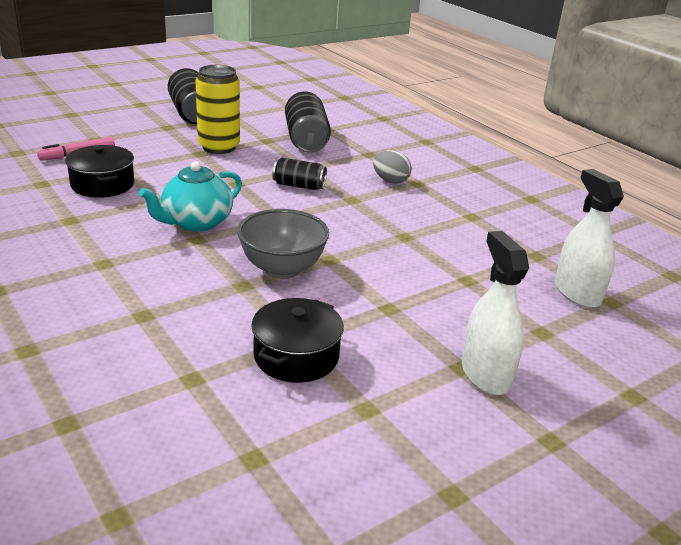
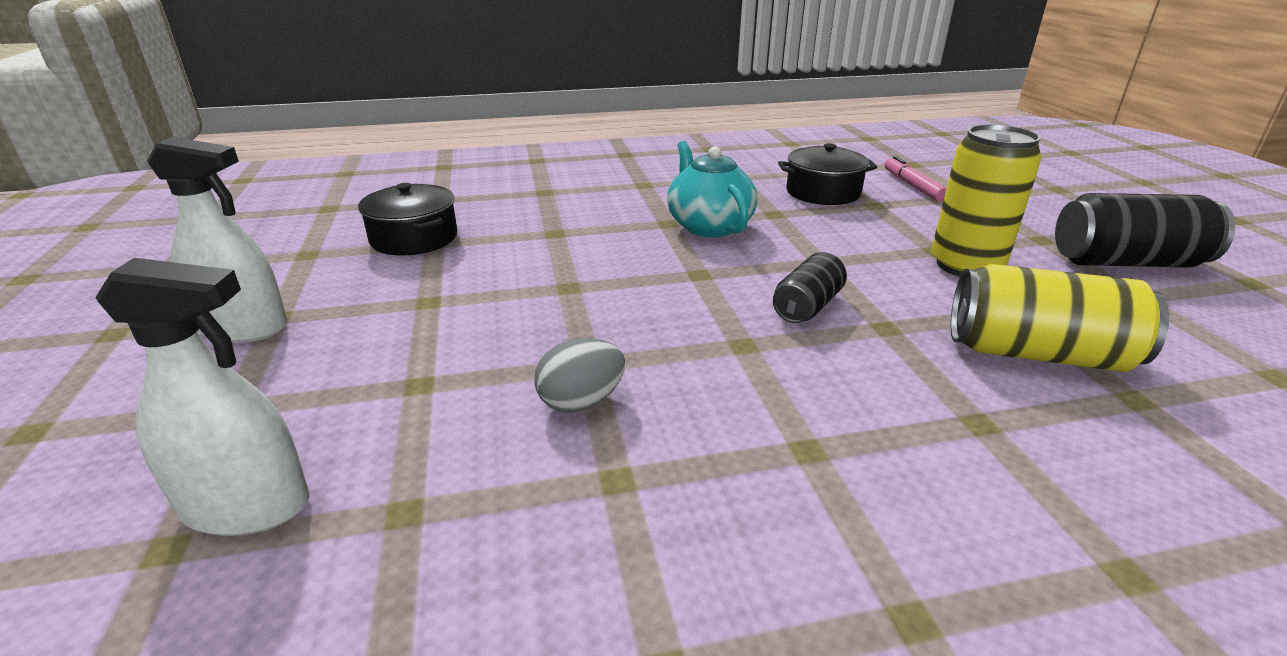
camera: 115 degrees right, 0 degrees up
(282, 269) = (569, 255): grey bowl -> none
(306, 140) = (1037, 353): black can -> yellow can
(390, 181) = (821, 411): grey egg -> grey egg (581, 402)

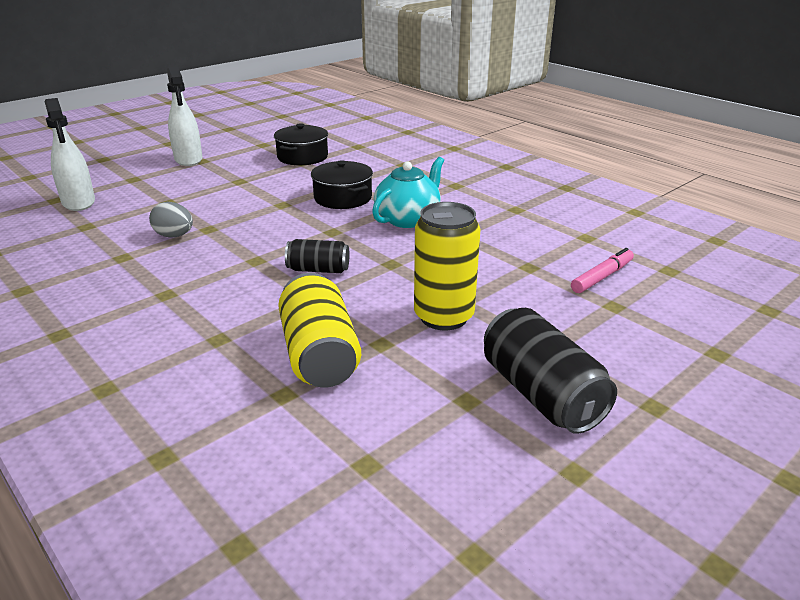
camera: 60 degrees right, 0 degrees up
(823, 192) = (528, 243): black pot -> black pot (342, 198)

